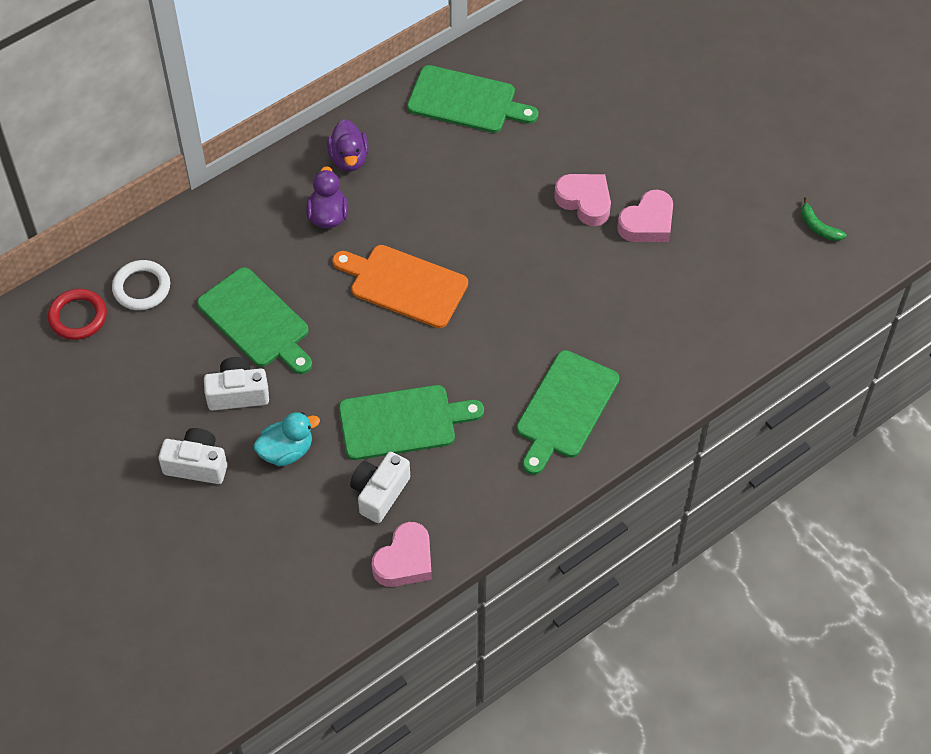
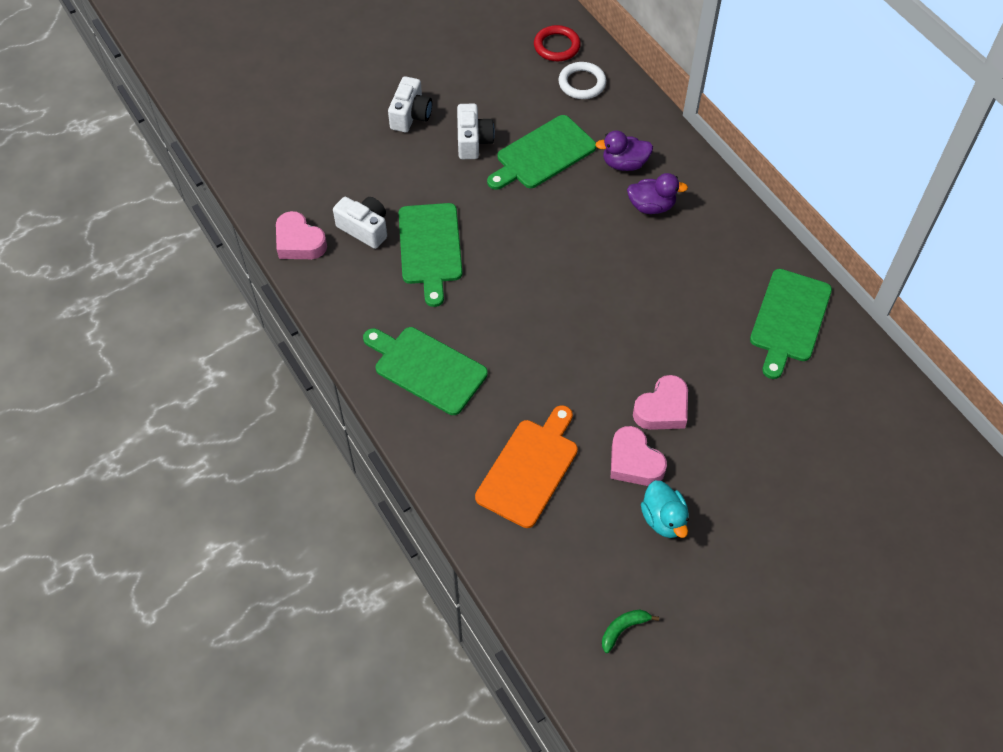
camera: 95 degrees right, 0 degrees up
(286, 451) = (414, 170): turquoise duck -> turquoise duck (664, 519)
(349, 159) = (716, 224): purple duck -> purple duck (624, 164)
(404, 285) = (572, 257): orange cutting board -> orange cutting board (529, 469)

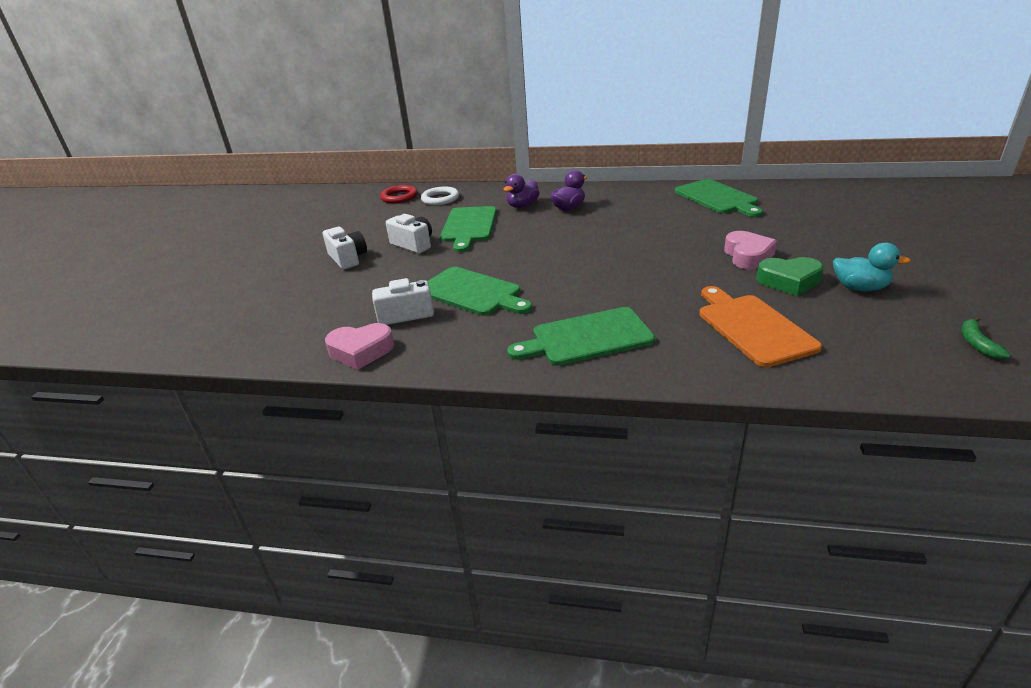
camera: 45 degrees left, 25 degrees down
(634, 462) = (789, 281): pink heart -> green heart

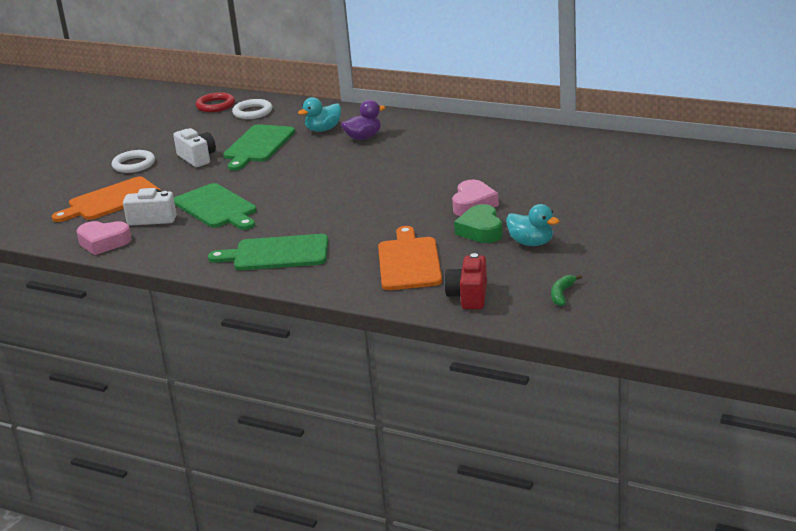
camera: 15 degrees right, 5 degrees down
(343, 299) = (111, 200): none -> orange cutting board
(348, 258) = (134, 165): white camera -> white ring
(522, 206) = (323, 129): purple duck -> turquoise duck
(717, 198) = (513, 143): green cutting board -> none
(789, 281) = (481, 230): green heart -> green heart turned 60 degrees clockwise
(874, 361) = (469, 296): none -> red camera

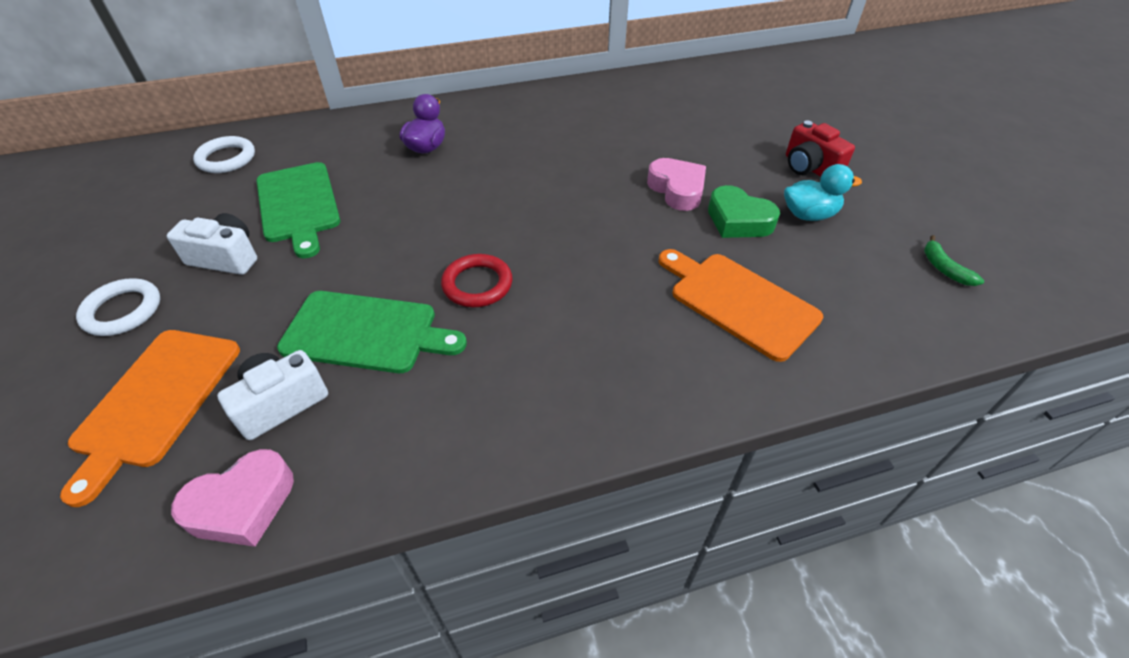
camera: 45 degrees left, 20 degrees up
(215, 105) = (155, 165): red ring -> red ring (477, 284)
(276, 253) = (564, 374): green cutting board -> none
(323, 129) = (360, 153): turquoise duck -> none
(469, 296) = (875, 320): red camera -> red camera (809, 168)

